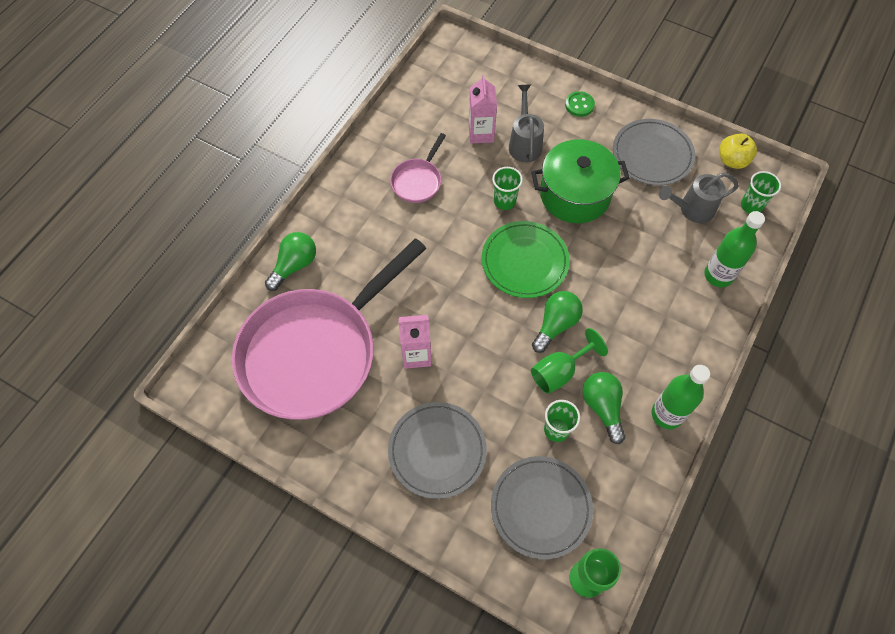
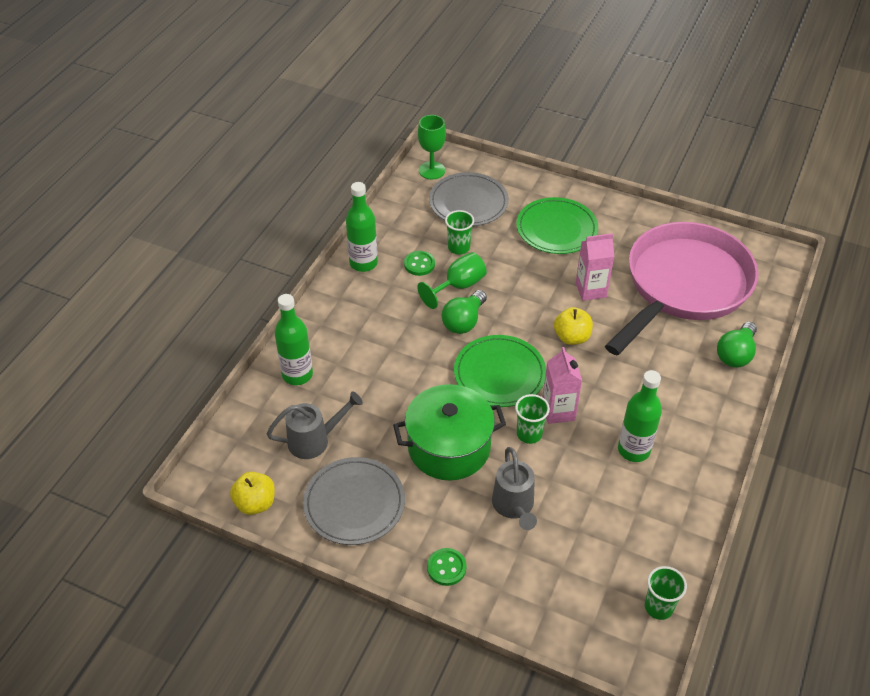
camera: 175 degrees right, 15 degrees down
(418, 181) = (633, 450): pink pan -> green bottle
(437, 451) = (556, 229): grey plate -> green plate
(448, 297) = (571, 337): none -> yellow apple
(481, 133) = (571, 516): pink carton -> pink carton (558, 411)
(602, 407) = (419, 264): green light bulb -> green button
(751, 206) = (245, 449): green cup -> green cup (658, 607)

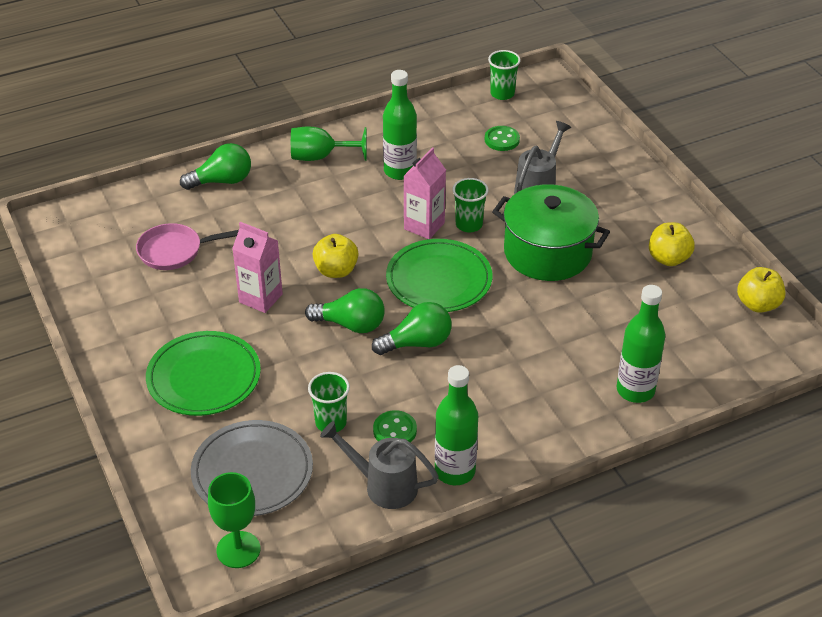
camera: 140 degrees left, 5 degrees down
(314, 440) = (665, 323): grey watering can -> grey watering can (384, 485)
(354, 503) = (668, 258): grey plate -> yellow apple
(446, 568) = (630, 184): green button -> green button (502, 140)
(458, 286) = (382, 380): green goblet -> green goblet (320, 157)
(517, 308) = (350, 324): none -> green light bulb
(684, 286) = (174, 251): pink pan -> pink pan, size x0.41

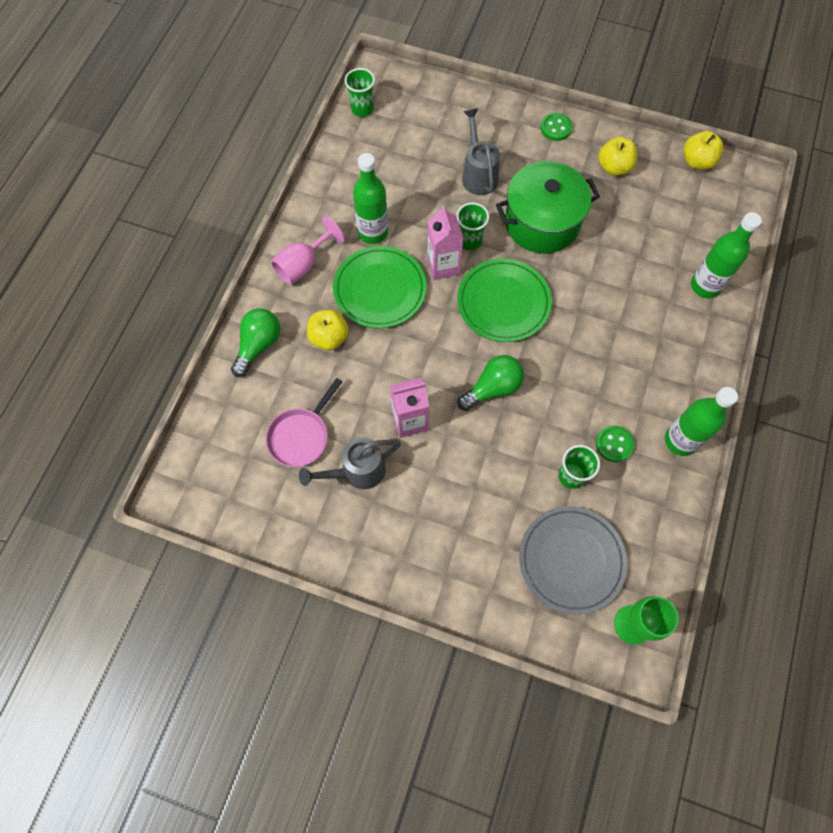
camera: 45 degrees left, 25 degrees up
(204, 377) = (452, 519): green plate -> green plate (380, 289)
(320, 157) = (303, 265): green goblet -> pink goblet
(336, 270) = (431, 353): yellow apple -> yellow apple (329, 338)
(384, 485) = (655, 491): grey watering can -> grey watering can (357, 471)
(417, 343) = (549, 365): green light bulb -> none
(502, 140) = (408, 150): green button -> green button (556, 128)

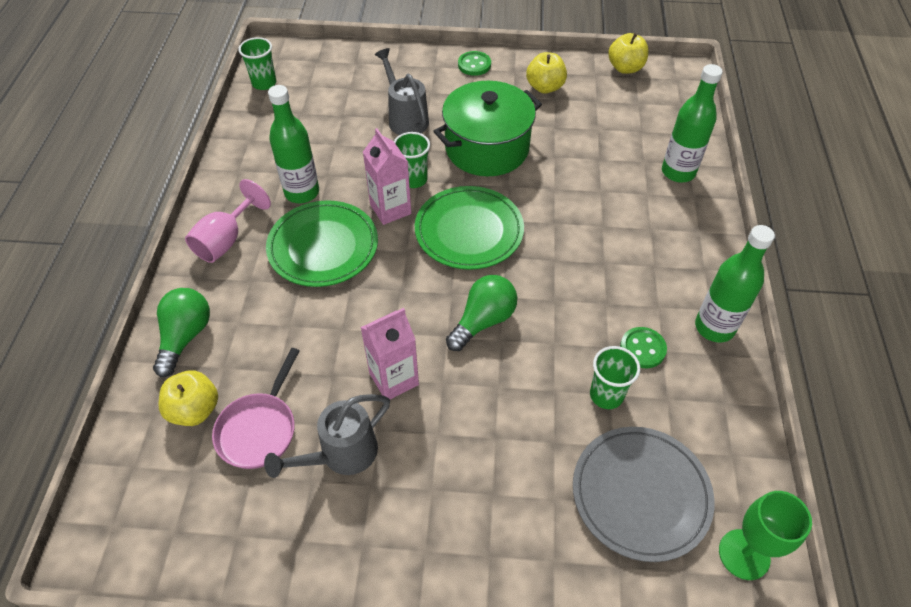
camera: 15 degrees left, 15 degrees down
(329, 338) = (273, 309): yellow apple -> yellow apple (195, 410)

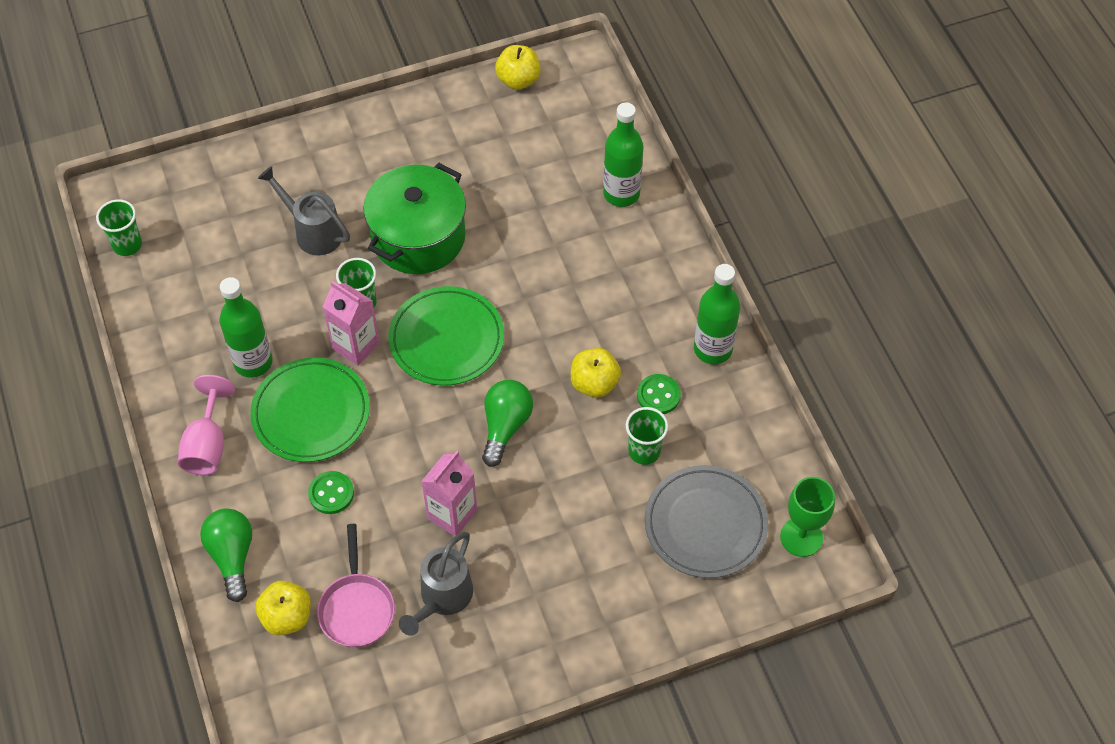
camera: 25 degrees left, 5 degrees up
(474, 65) = (352, 134): green button -> green button (331, 493)
(545, 87) = (443, 137): yellow apple -> yellow apple (594, 383)

